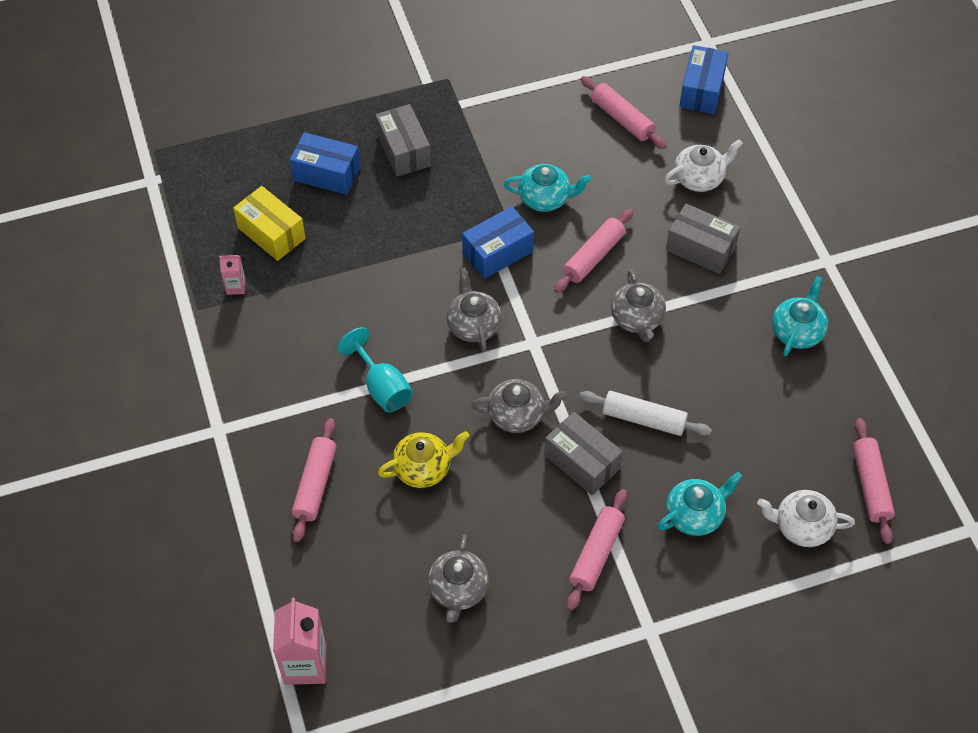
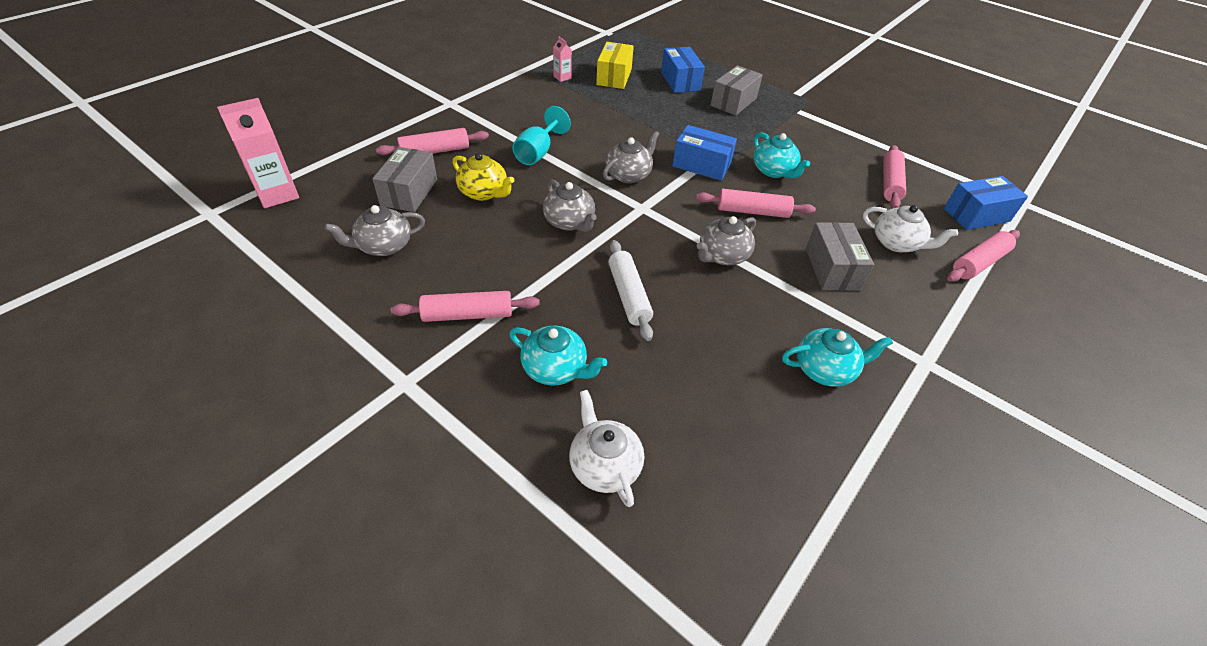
camera: 55 degrees right, 10 degrees down
(581, 462) = (554, 273): grey box -> grey box (409, 192)
(870, 485) = (706, 513): pink rolling pin -> pink rolling pin (979, 263)

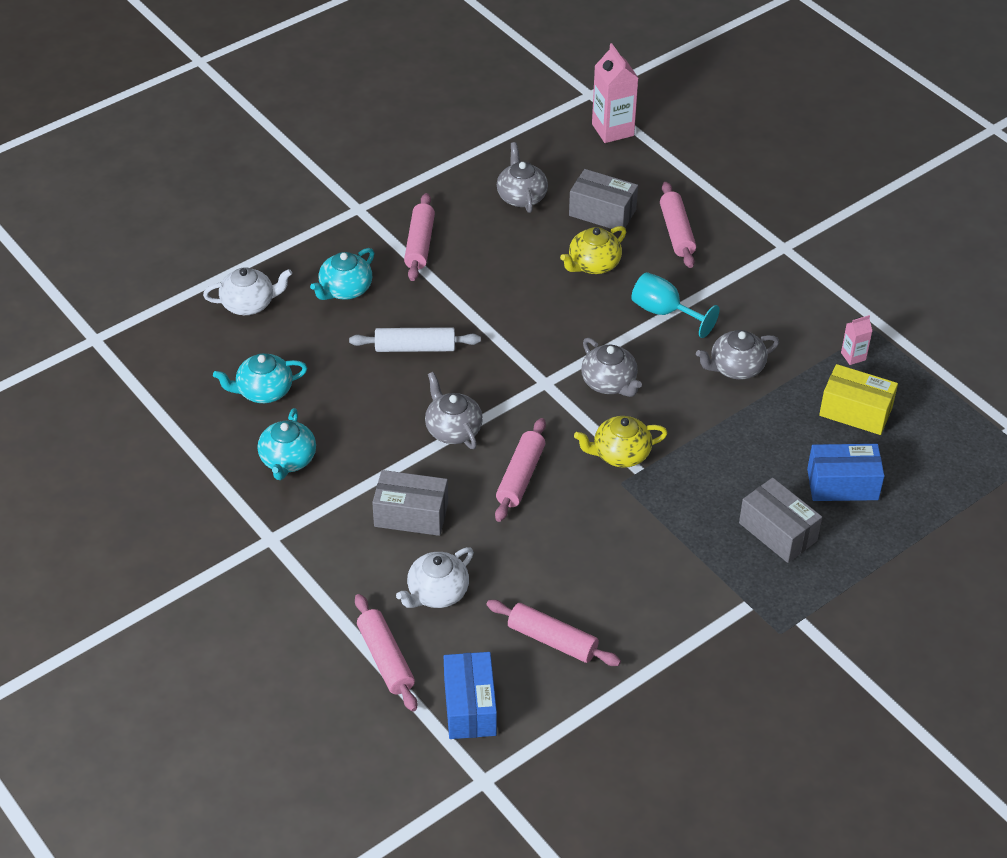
camera: 105 degrees right, 0 degrees up
(569, 222) = (531, 322): grey teapot -> grey teapot (735, 368)
(701, 165) = (620, 454): blue box -> yellow teapot
(773, 171) = (598, 523): turquoise teapot -> turquoise teapot (263, 391)

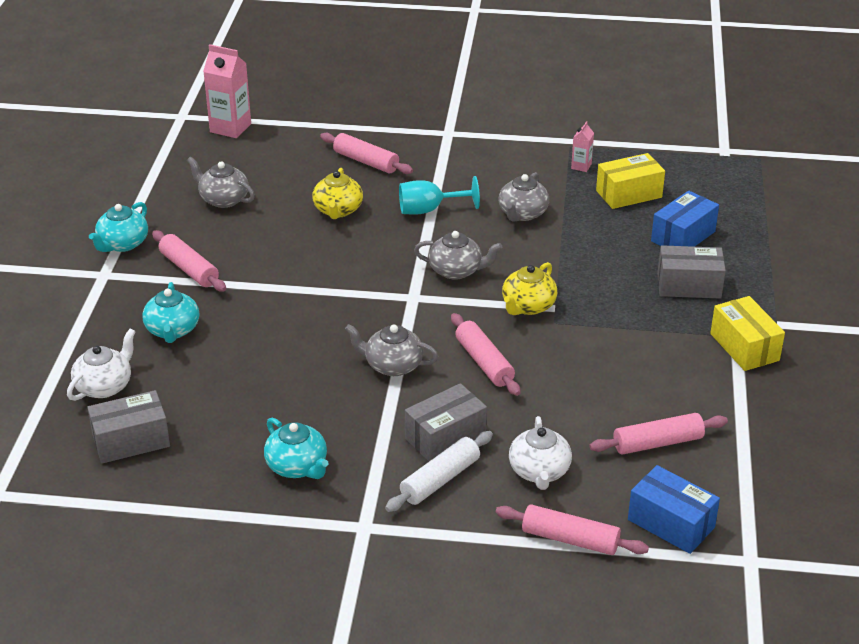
camera: 45 degrees left, 10 degrees down
(263, 391) = (207, 435): turquoise teapot -> turquoise teapot (122, 244)
(415, 347) = (285, 333): white rolling pin -> white rolling pin (440, 480)
(602, 212) = (297, 178): grey box -> grey box (131, 441)
(740, 618) = (744, 347): none -> yellow box

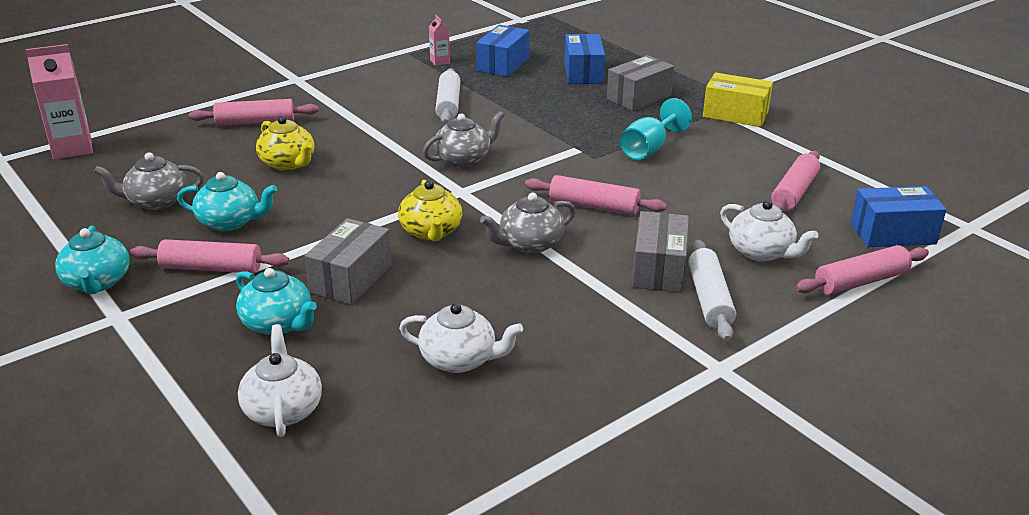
camera: 45 degrees left, 5 degrees down
(131, 441) = (395, 438): grey box -> grey box (351, 278)
(230, 417) = (459, 360): none -> white teapot
(297, 466) = (587, 360): turquoise teapot -> turquoise teapot (230, 222)
(429, 210) = (369, 131): turquoise goblet -> turquoise goblet (649, 149)
(522, 214) = (448, 104): grey teapot -> white rolling pin
(528, 306) = (558, 157): yellow teapot -> yellow teapot (431, 232)
(628, 194) = (503, 64): yellow box -> blue box

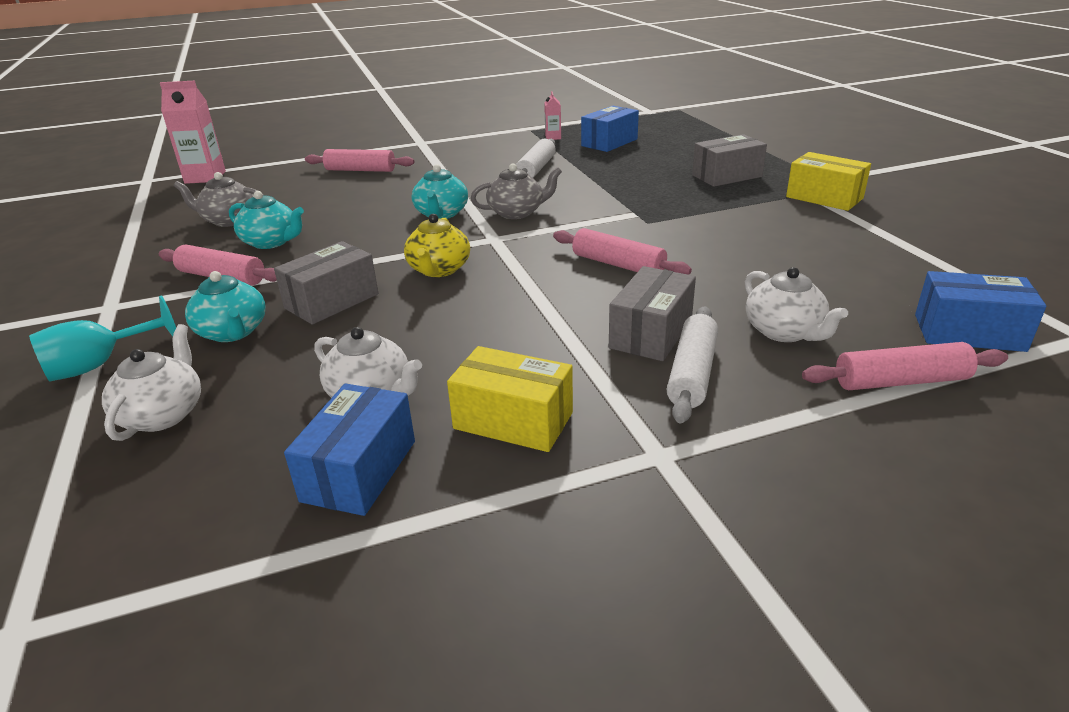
camera: 20 degrees right, 0 degrees up
(97, 282) = (123, 277): turquoise teapot -> turquoise teapot (441, 214)
(288, 163) = (360, 202): yellow teapot -> none
(529, 244) = (527, 292): grey teapot -> none
(583, 73) = (682, 153): blue box -> blue box (359, 470)
(594, 361) = (513, 420): none -> yellow box
(649, 149) = (710, 220): turquoise goblet -> turquoise goblet (100, 365)
(794, 192) = (856, 275): pink rolling pin -> none

